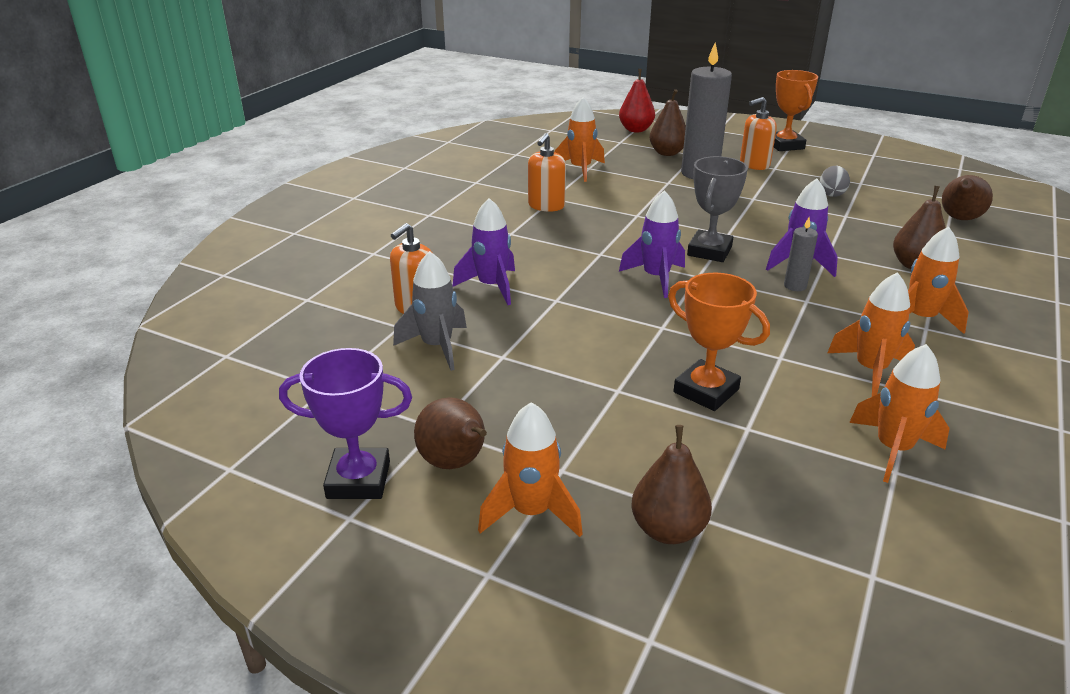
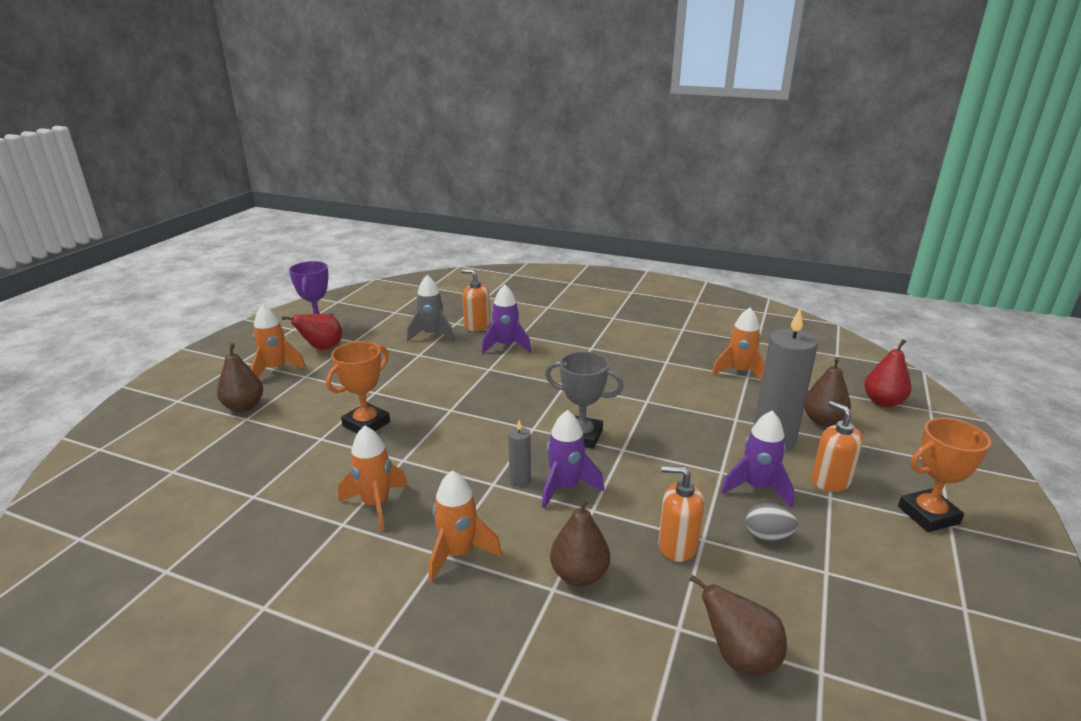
camera: 85 degrees right, 5 degrees down
(455, 463) = (322, 348): brown pear -> red pear
(546, 206) = (647, 359): orange soap dispenser -> orange soap dispenser (677, 546)
(656, 278) = (526, 408): purple rocket -> purple rocket (757, 488)
(893, 449) = (275, 499): orange rocket -> none

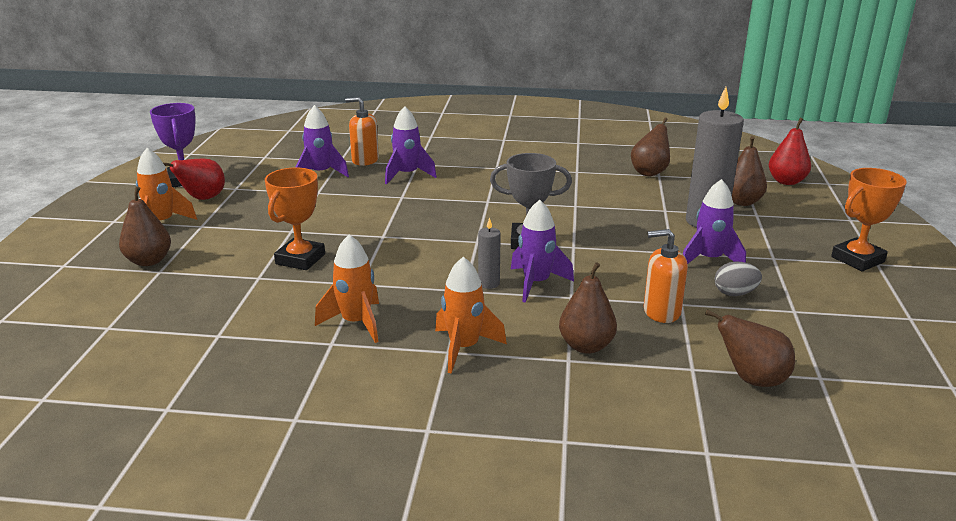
camera: 15 degrees left, 0 degrees up
(432, 335) = (321, 173): grey rocket -> purple rocket
(739, 372) = (650, 172): orange rocket -> brown pear
(830, 481) = (768, 246): orange soap dispenser -> none

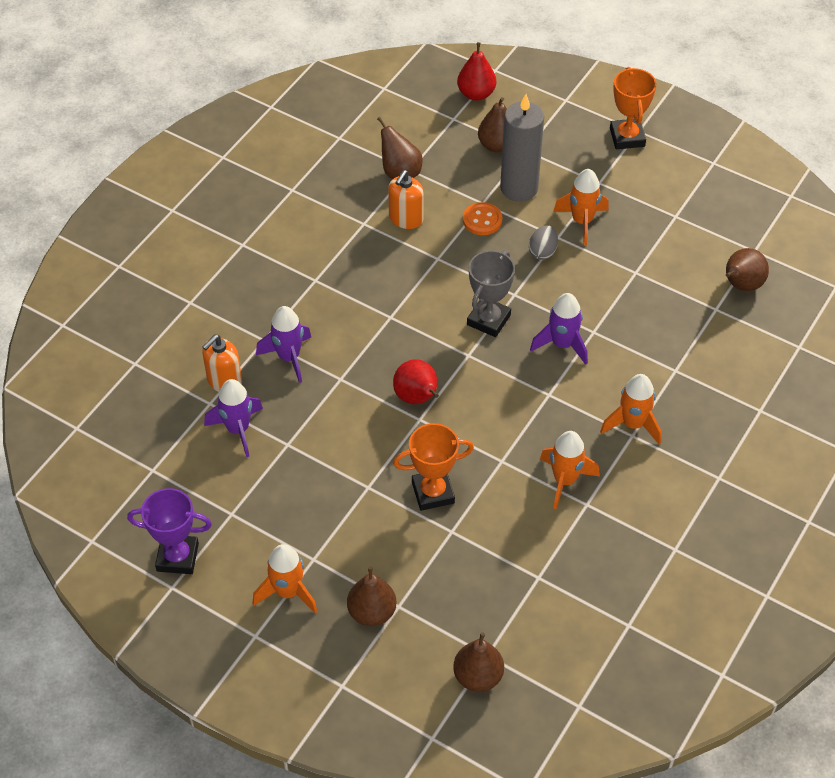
camera: 65 degrees left, 25 degrees up
(203, 198) = (242, 547): red pear -> red pear (417, 398)
(300, 259) = (433, 492): orange trophy -> orange trophy turned 60 degrees counterclockwise
(489, 283) = (546, 374): grey candle -> none
(586, 346) = (663, 353): brown pear -> brown pear (478, 676)
(644, 214) = (482, 220): none -> orange button
(661, 312) = (640, 289): orange soap dispenser -> orange soap dispenser (406, 219)
(709, 260) = (582, 221): purple rocket -> orange rocket
(735, 293) = (637, 234): grey egg -> grey egg (542, 251)

